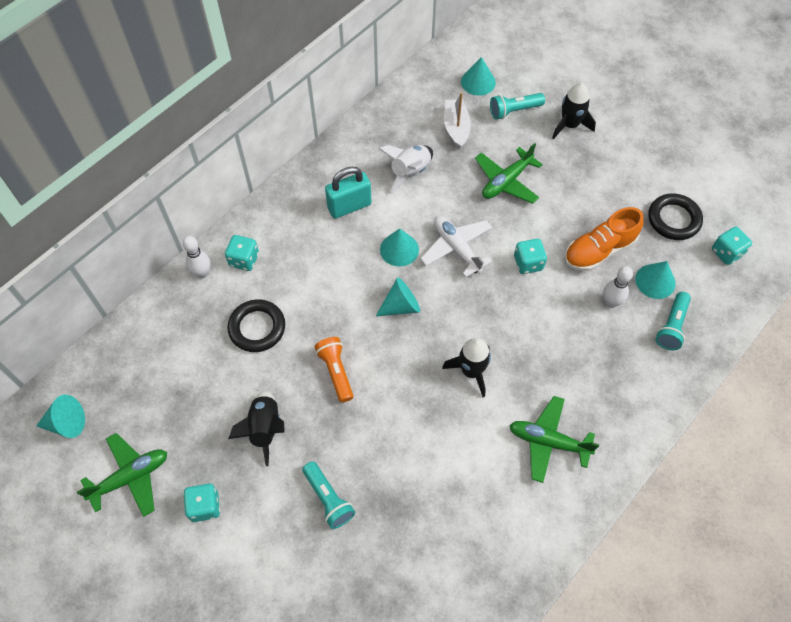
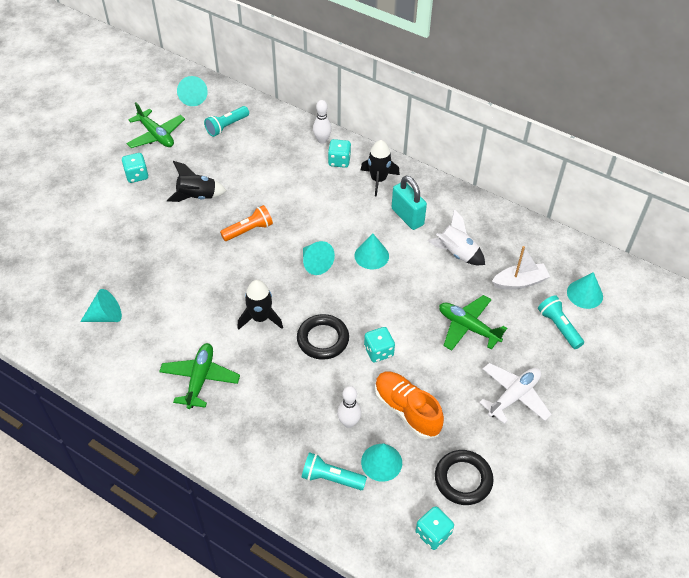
camera: 80 degrees right, 10 degrees down
(257, 328) = (280, 178): black ring -> black ring (323, 339)
(328, 499) = (144, 240): turquoise flashlight -> turquoise flashlight (226, 126)
(446, 549) = (106, 316): none -> turquoise cone
(456, 248) = (382, 296): white plane -> white plane (513, 396)
(569, 125) = (558, 377): black rocket -> black rocket (378, 180)

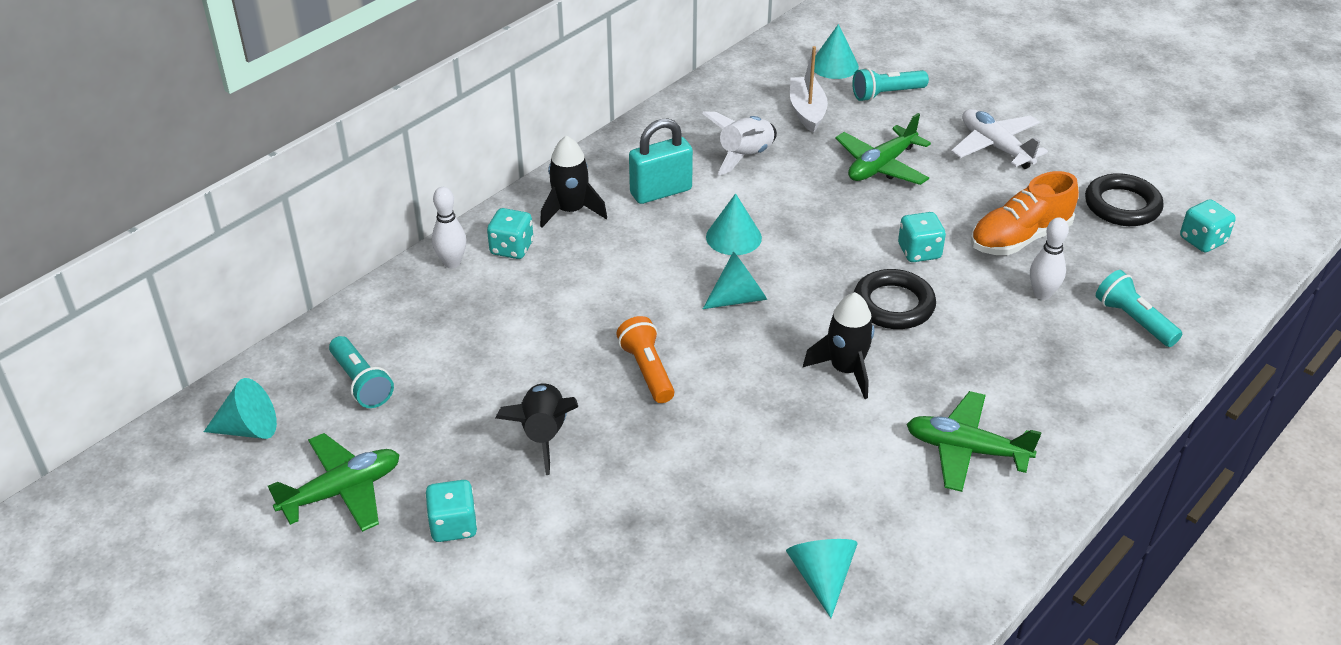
camera: 80 degrees left, 10 degrees down
(331, 478) = (1133, 320): turquoise flashlight -> turquoise flashlight turned 120 degrees clockwise
(381, 462) = (1104, 271): turquoise cone -> none

